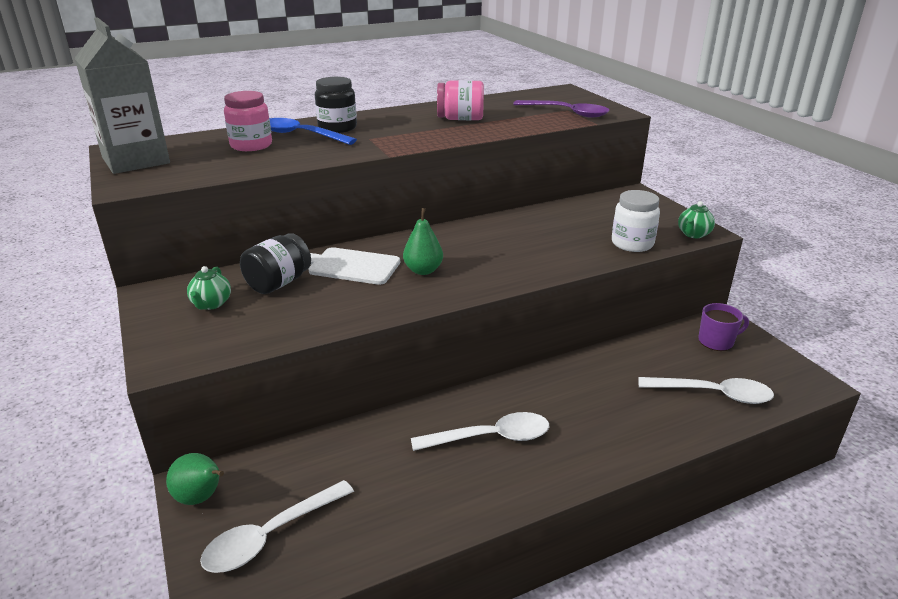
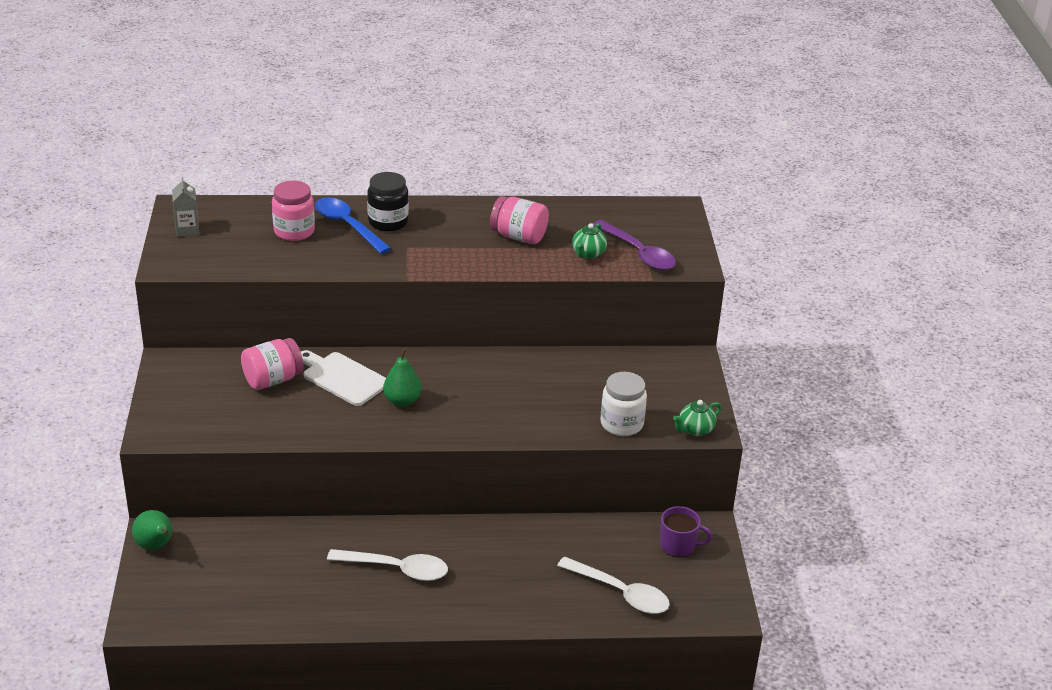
camera: 20 degrees right, 5 degrees up
(136, 160) = (187, 230): grey carton -> grey carton, size x0.45
(211, 304) = (209, 387): green teapot -> green teapot (588, 254)
(271, 536) = (191, 589): white spoon -> none
(278, 283) = (272, 380): black jar -> pink jar

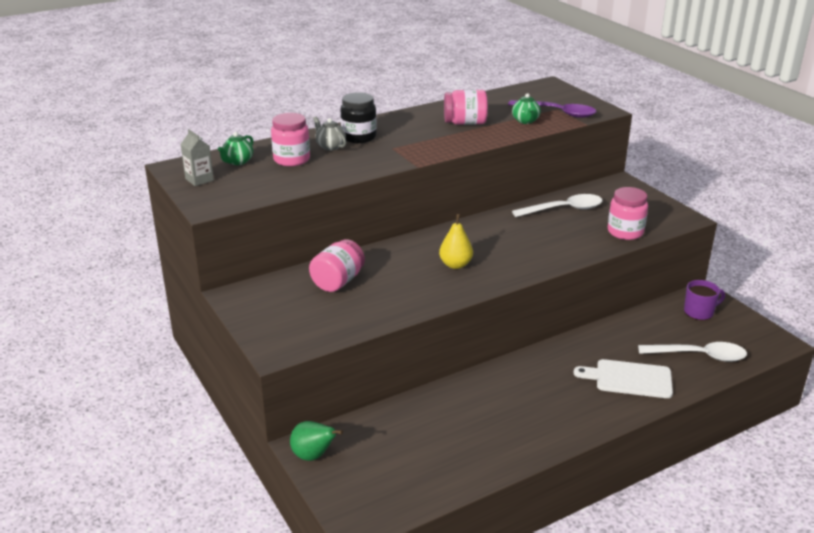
camera: 25 degrees left, 5 degrees down
(343, 378) = (392, 263): white cutting board -> white cutting board (629, 379)
(347, 226) = (330, 146): blue spoon -> grey teapot
(396, 569) = (527, 399): white spoon -> white spoon (564, 209)
(402, 401) = (455, 265): green pear -> yellow pear
(621, 424) = (625, 232): white jar -> pink jar
(695, 430) = (675, 221): green teapot -> green teapot (238, 161)

